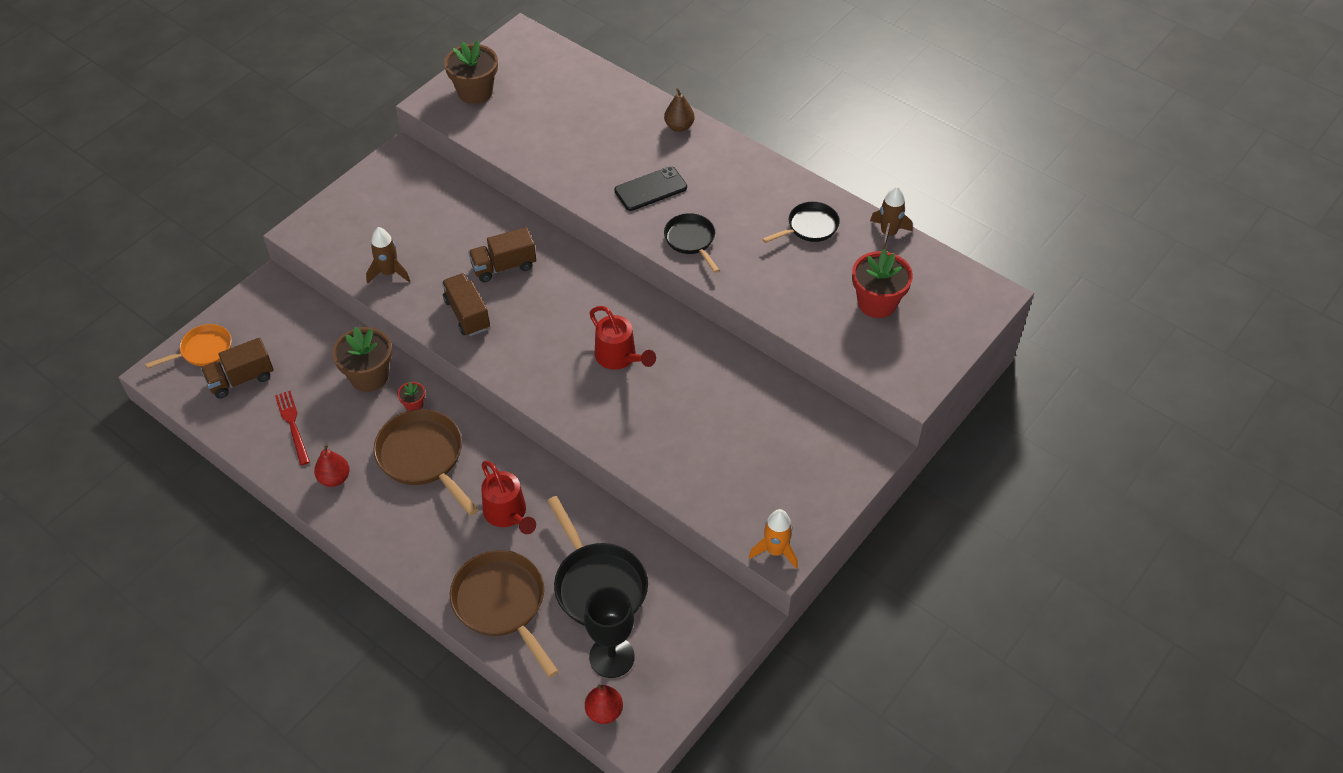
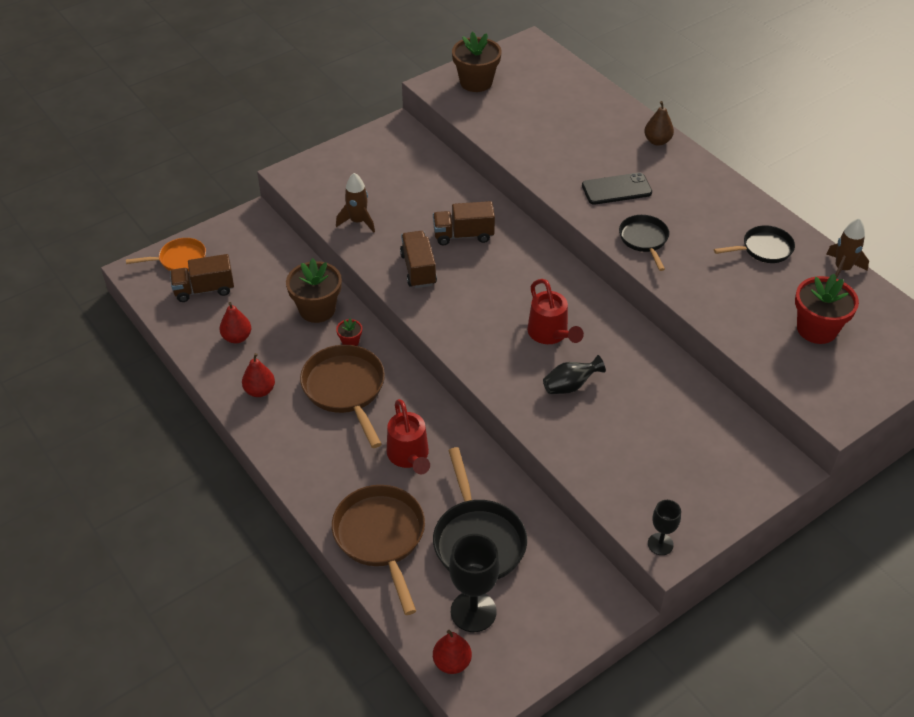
camera: 15 degrees right, 5 degrees down
(293, 425) = (237, 337): red fork -> red pear
(652, 408) = (570, 386): none -> black vase
(775, 551) = (660, 544): orange rocket -> black goblet

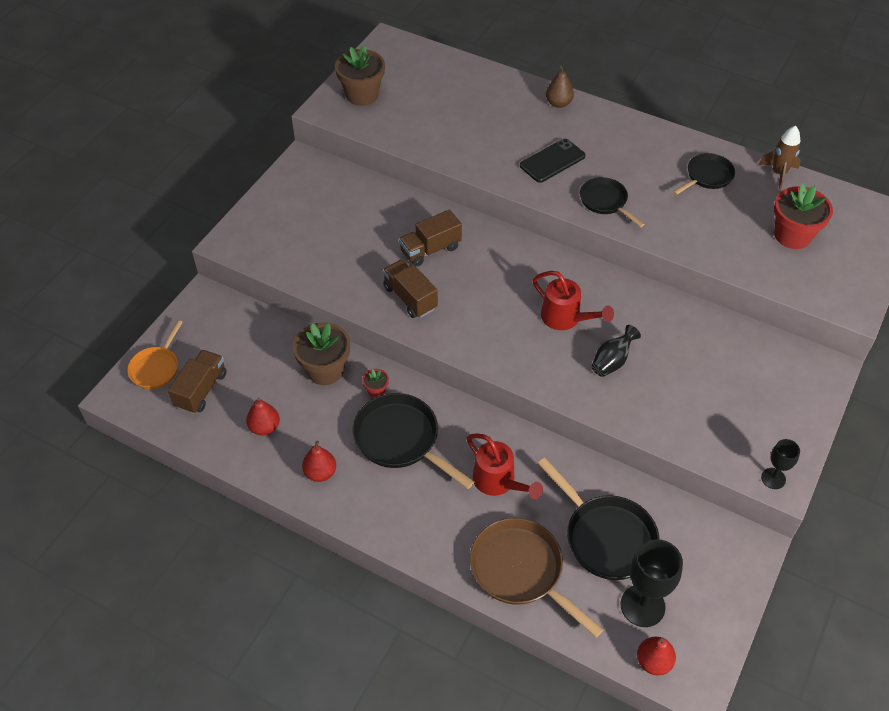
camera: 25 degrees left, 5 degrees up
(179, 259) = (156, 368): orange pan -> orange pan turned 150 degrees clockwise
(204, 289) = (201, 390): brown truck -> brown truck turned 150 degrees clockwise
(345, 389) = (401, 439): brown pan -> black pan
(358, 221) = (323, 269): brown rocket -> none

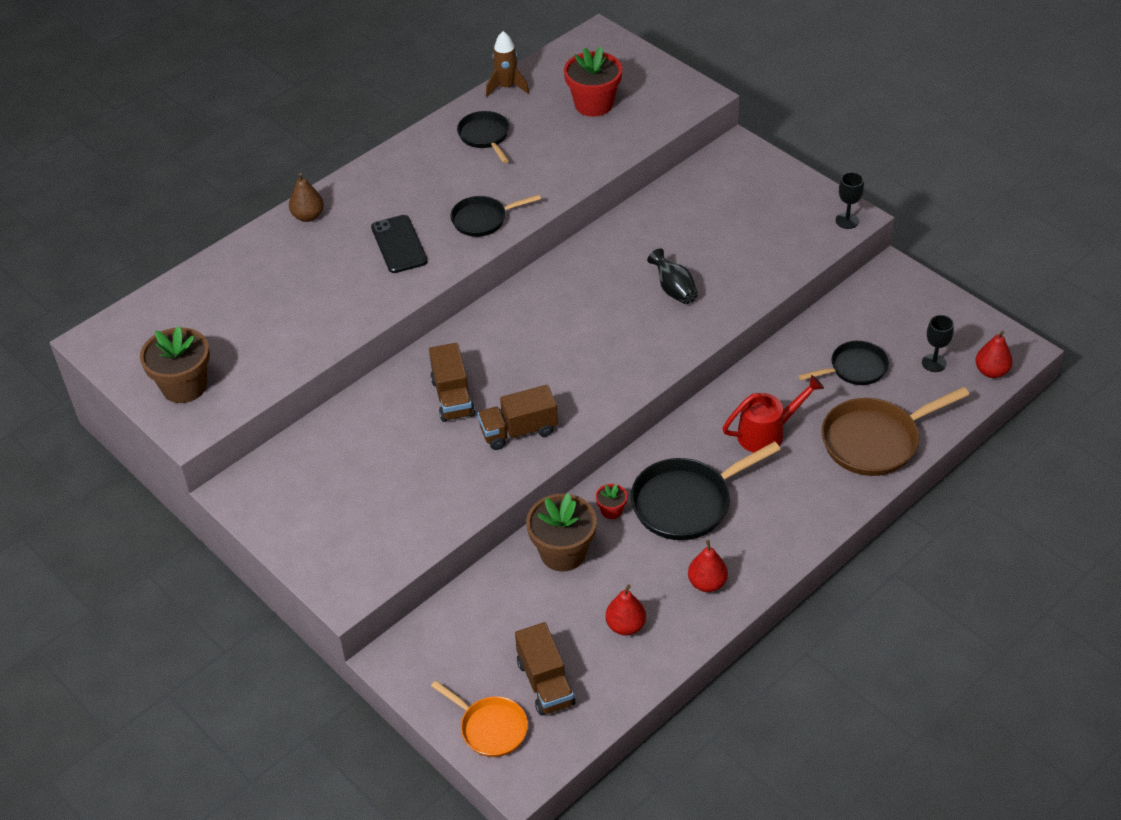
camera: 70 degrees left, 5 degrees down
(201, 390) = (545, 683): brown truck -> brown truck turned 150 degrees counterclockwise
(565, 318) = (603, 310): red watering can -> none
(606, 537) = (854, 368): black pan -> black pan, size x0.61
(642, 606) = (934, 363): black goblet -> black goblet, size x0.56

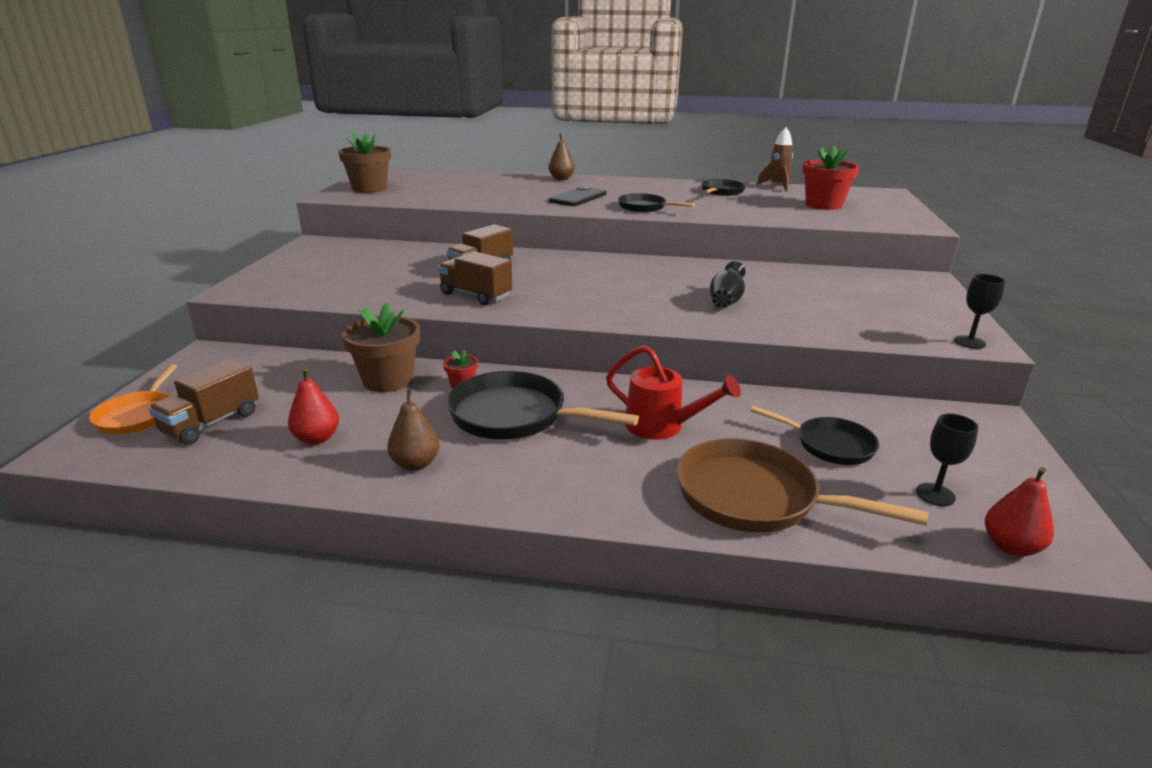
camera: 50 degrees right, 20 degrees down
(707, 583) = (415, 464): red pear -> brown pear

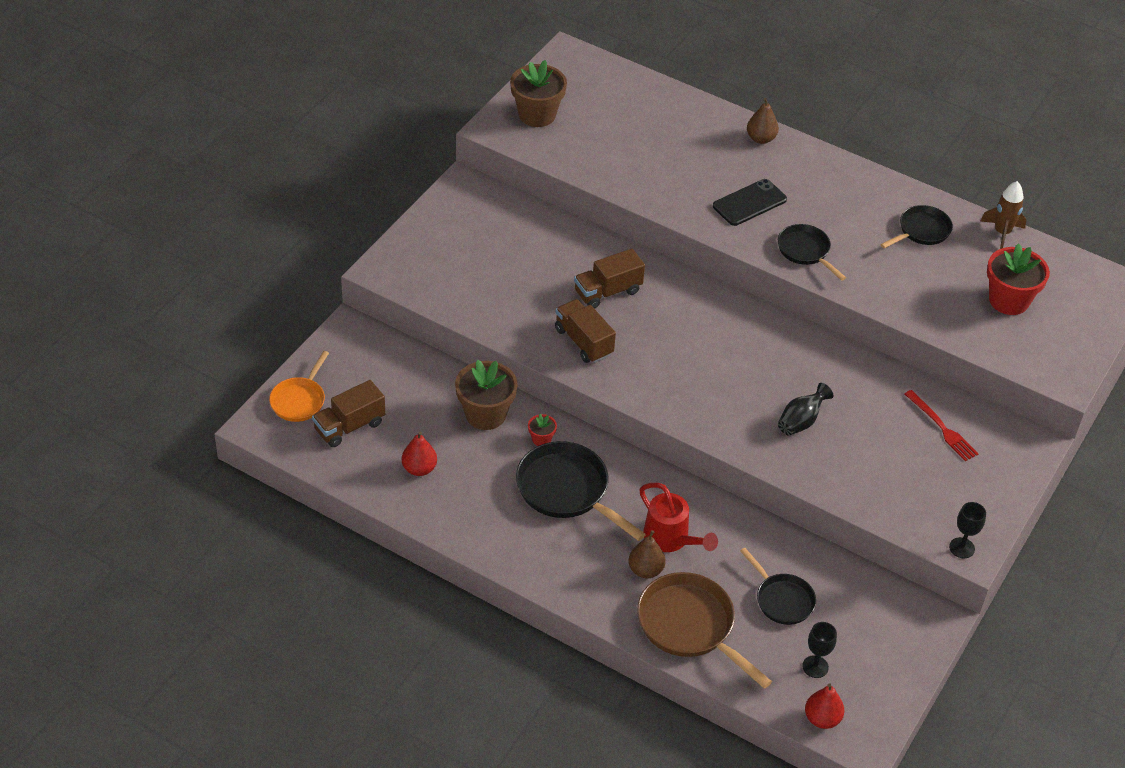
camera: 20 degrees right, 20 degrees up
(415, 464) = (479, 518): brown pear -> brown pear (645, 570)
(846, 284) = (941, 427): none -> red fork

